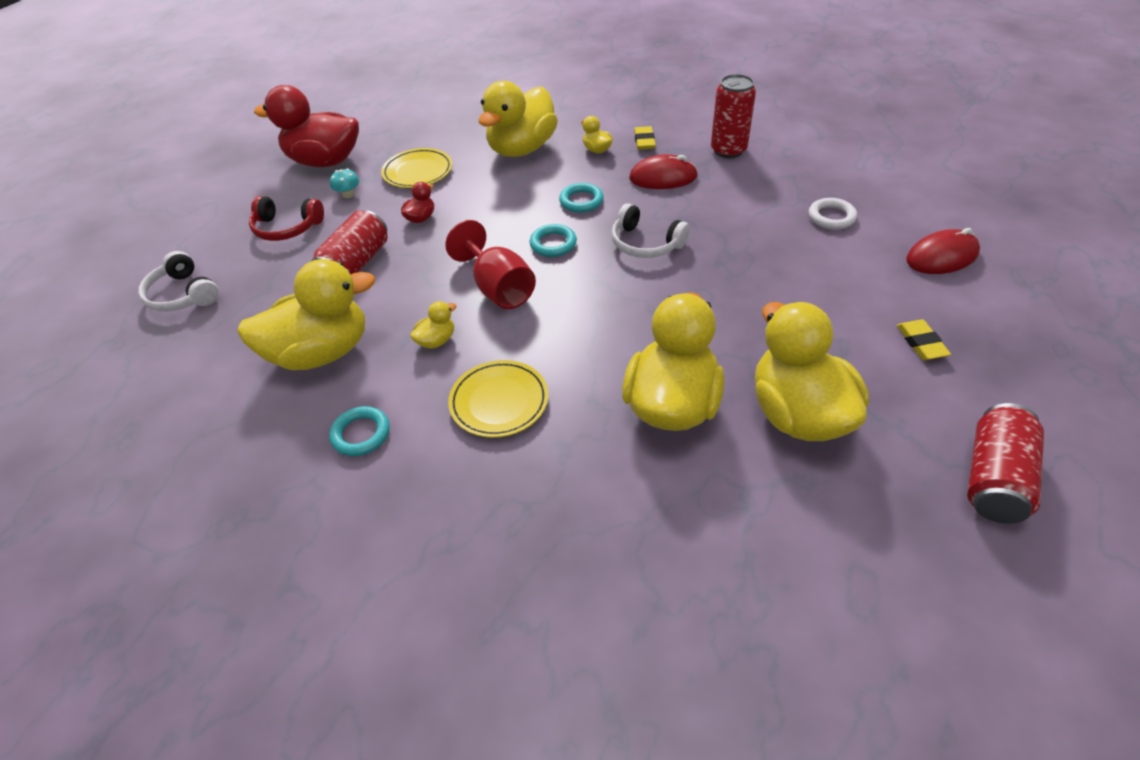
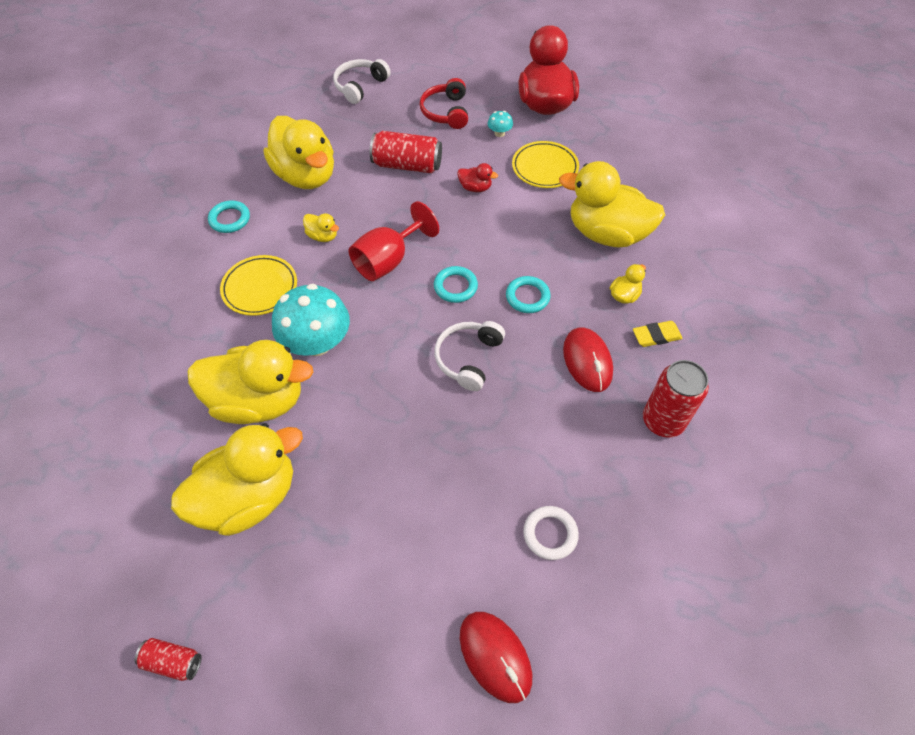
camera: 75 degrees right, 10 degrees up
(599, 352) = (317, 343): none -> turquoise mushroom
(921, 343) = (346, 615): yellow eraser -> none
(994, 478) = (173, 661): red can -> red can, size x0.55

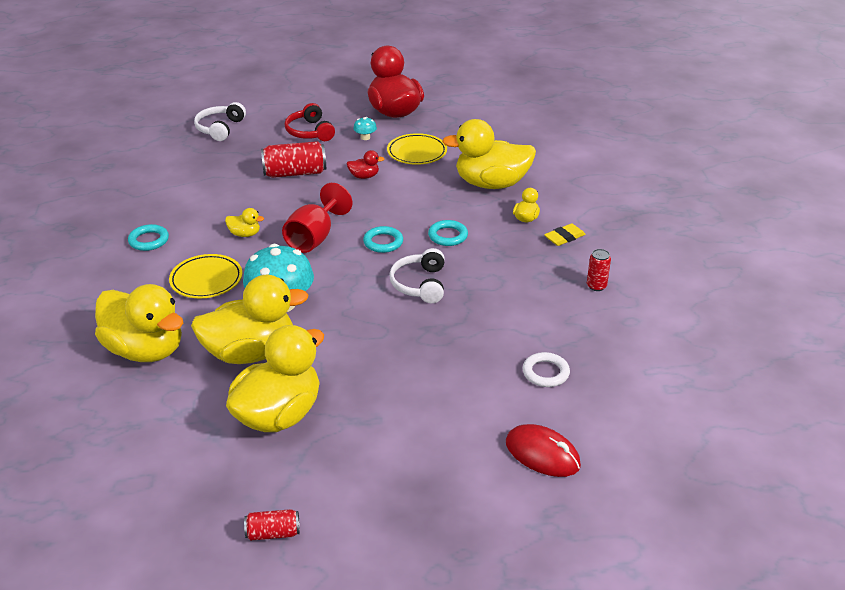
camera: 20 degrees left, 20 degrees down
(306, 176) = (205, 197): yellow duck -> yellow duck (145, 350)
(587, 361) = (518, 264): red mouse -> none
(663, 421) = (596, 286): red can -> red can, size x0.55

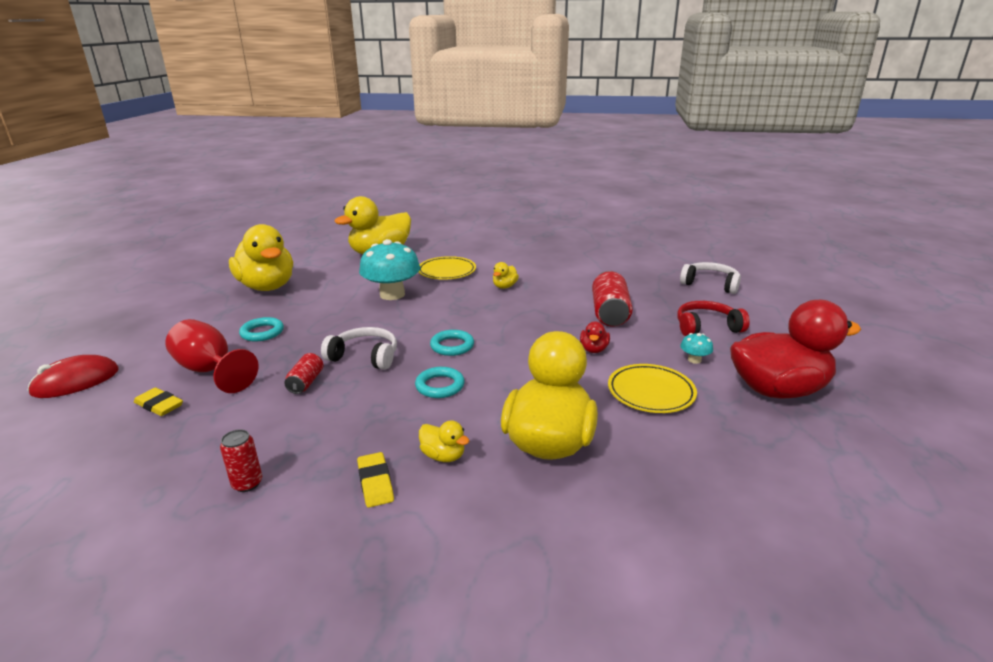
camera: 105 degrees right, 10 degrees down
(149, 240) = (514, 256): turquoise ring -> turquoise ring (262, 332)
(250, 352) = (343, 282): yellow duck -> none
(273, 533) = (171, 280): red can -> red can (306, 382)
(314, 238) = (481, 314): red goblet -> red goblet (210, 371)
(545, 373) = (159, 405): white ring -> yellow eraser

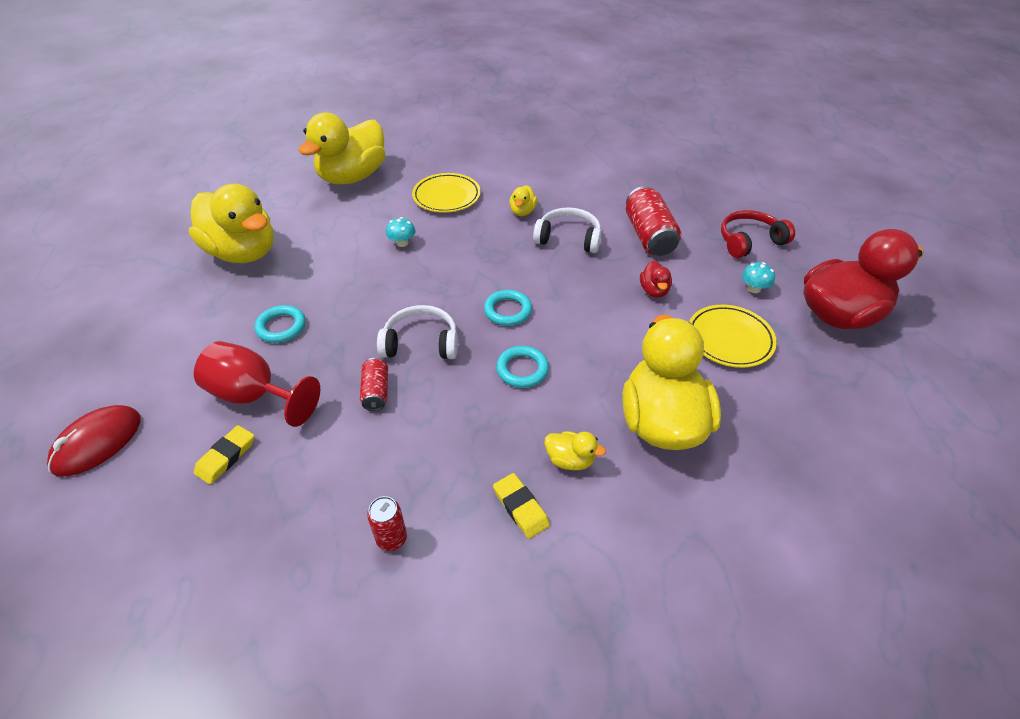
camera: 15 degrees left, 20 degrees up
(159, 405) = (226, 457): yellow eraser -> yellow eraser turned 75 degrees counterclockwise
(392, 294) = (402, 243): turquoise mushroom -> turquoise mushroom, size x0.42
(710, 284) = (732, 177): white headphones -> white headphones (568, 238)

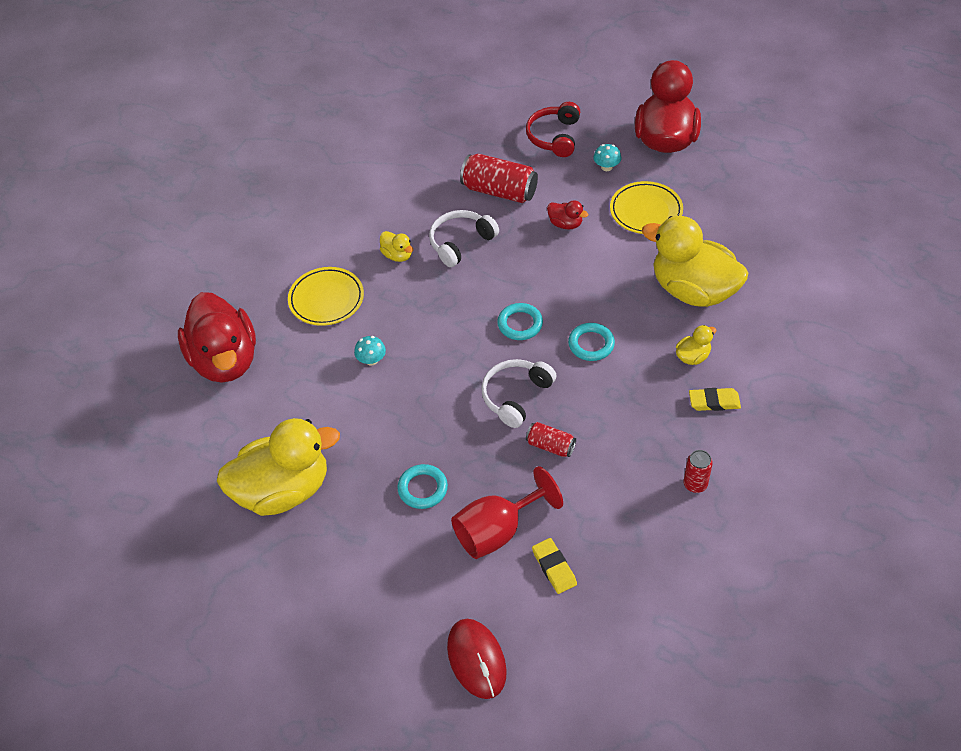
camera: 55 degrees left, 5 degrees up
(353, 177) = (225, 360): yellow duck -> red duck

